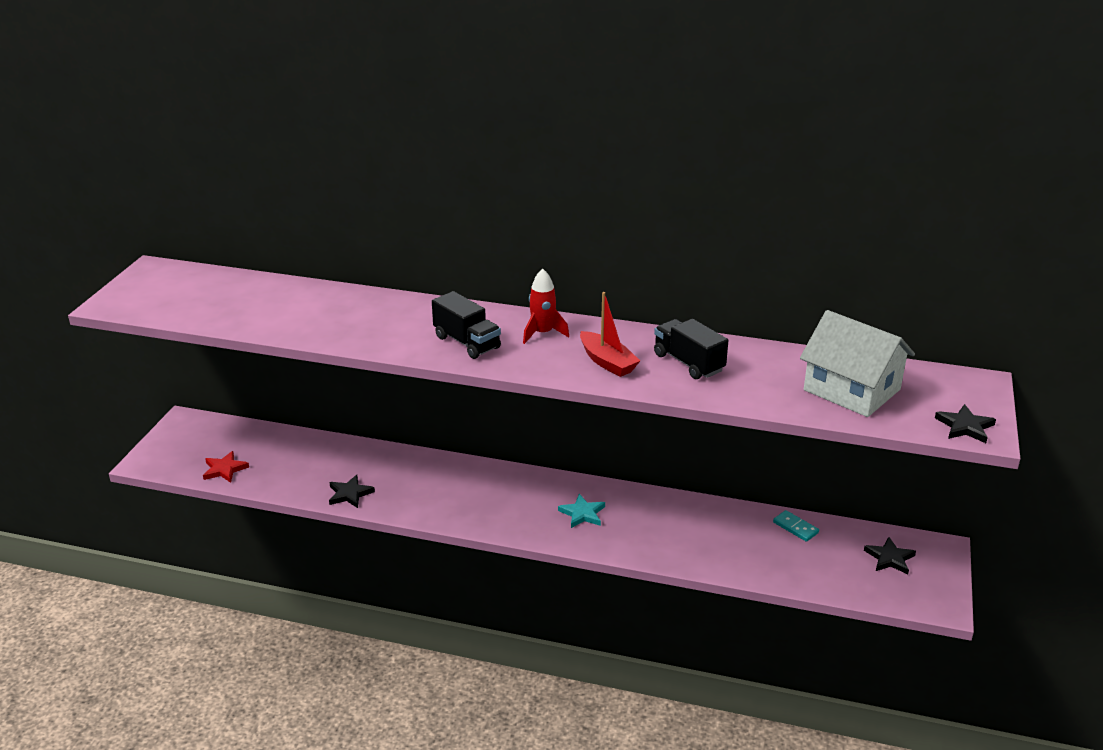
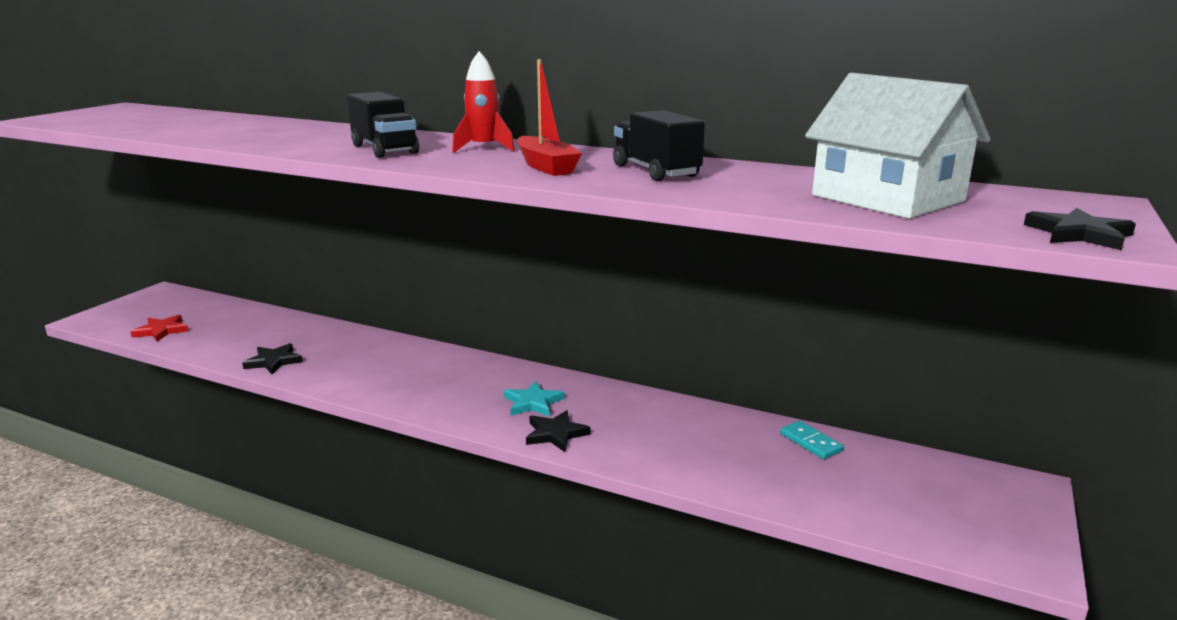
camera: 10 degrees right, 10 degrees down
(889, 558) = (946, 491): black star -> black star (555, 434)

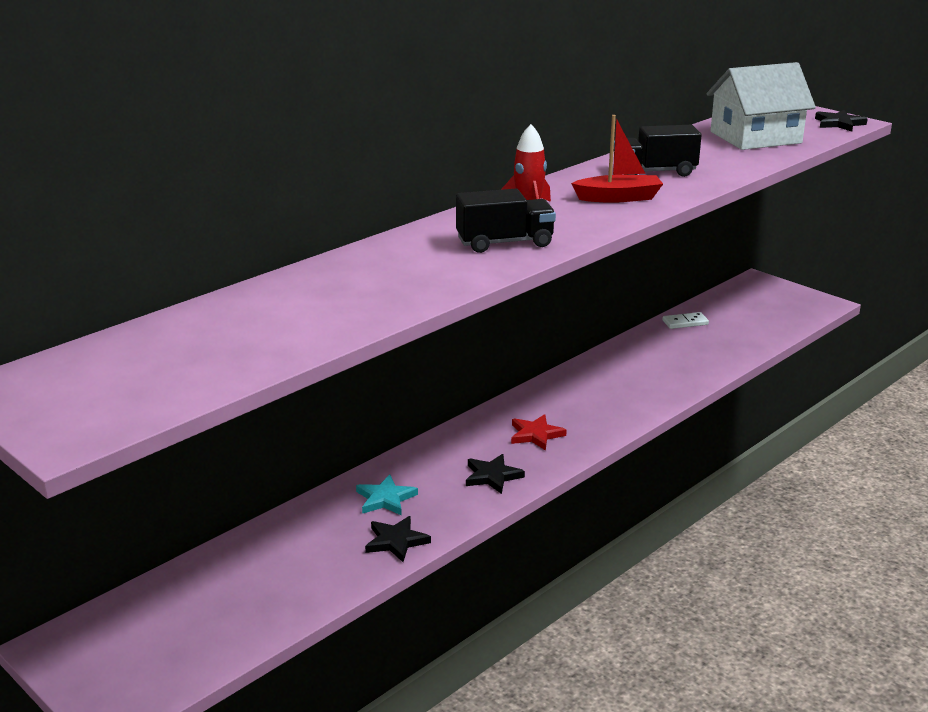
camera: 70 degrees left, 5 degrees up
(161, 331) = (228, 632): red star -> red star (536, 435)
(533, 403) = (575, 409): turquoise star -> turquoise star (385, 499)
(555, 434) = (632, 408): black star -> black star (492, 476)
(810, 442) = (685, 322): turquoise domino -> white domino

